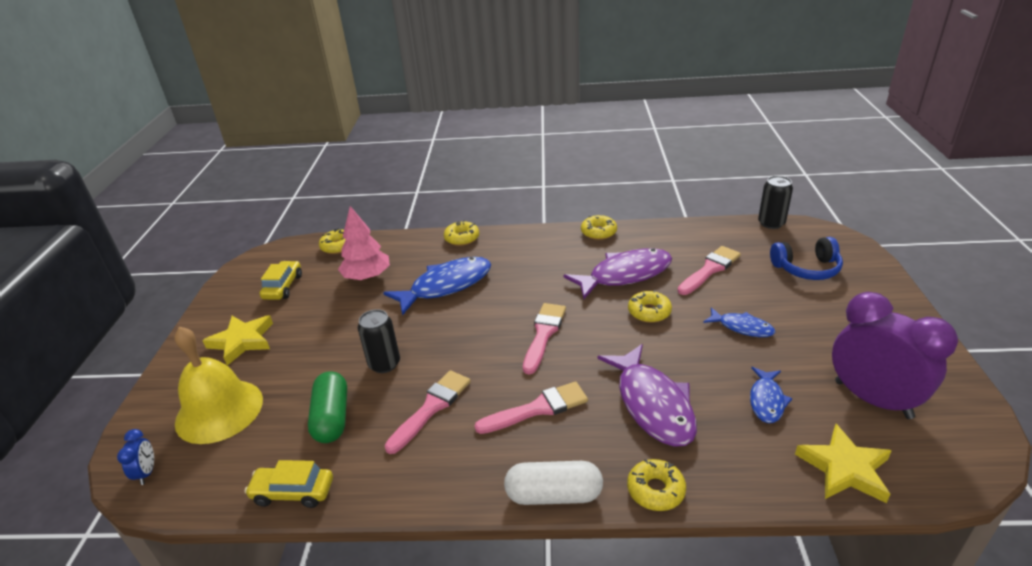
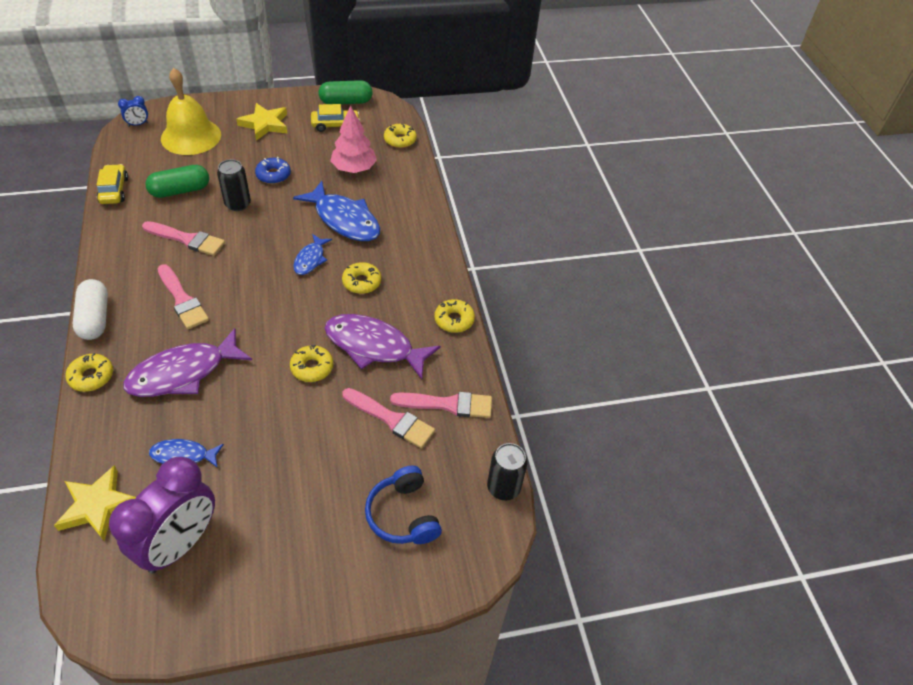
camera: 70 degrees right, 15 degrees up
(245, 278) = (346, 102): none -> green capsule
(346, 335) = (273, 175): none -> blue donut
(462, 238) = (426, 217): yellow donut -> yellow donut (361, 282)
(544, 334) = (276, 293): pink brush -> pink brush (448, 404)
(625, 275) = (374, 346): purple fish -> purple fish turned 150 degrees clockwise
(742, 327) = (289, 443): blue fish -> blue fish (310, 259)

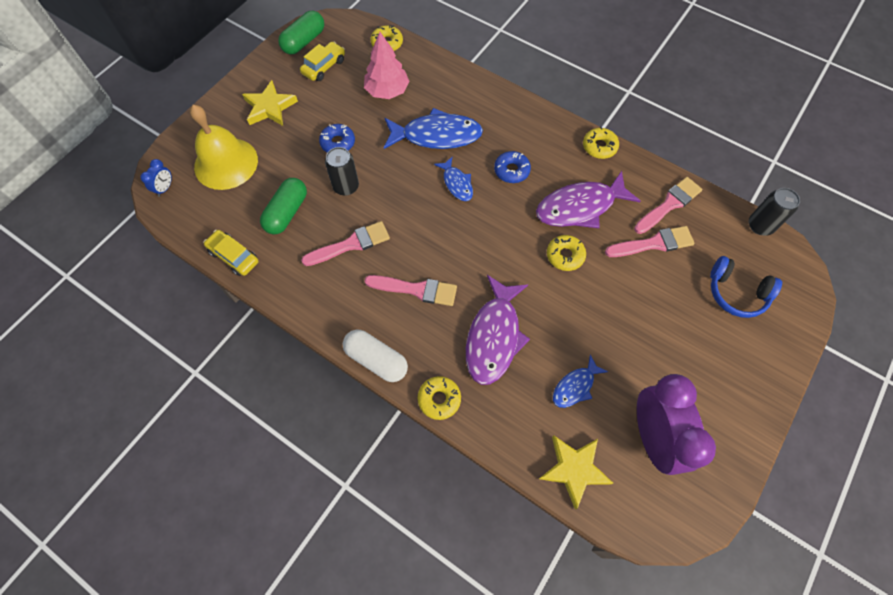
camera: 40 degrees left, 15 degrees up
(361, 282) = (511, 170): yellow donut -> blue donut

